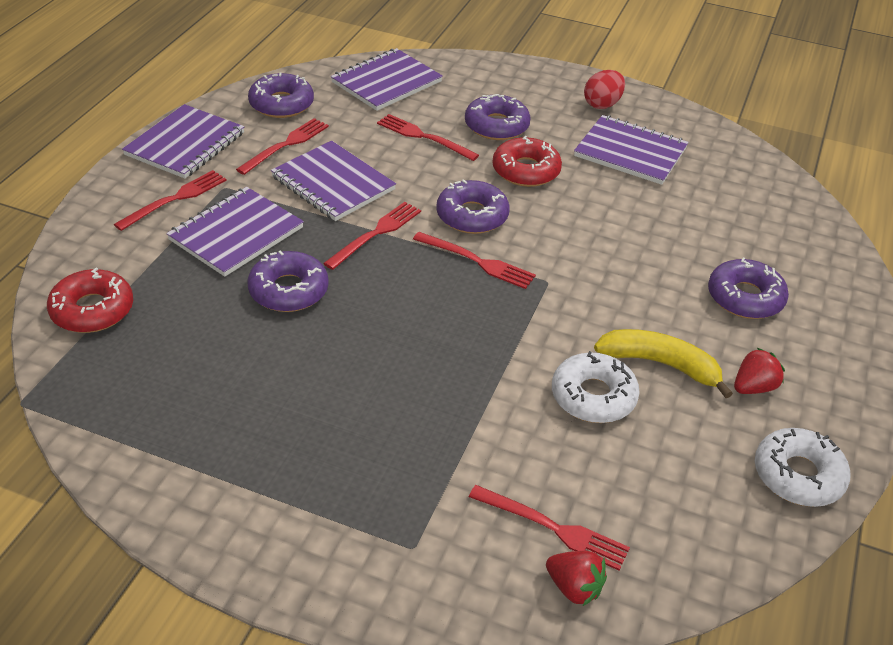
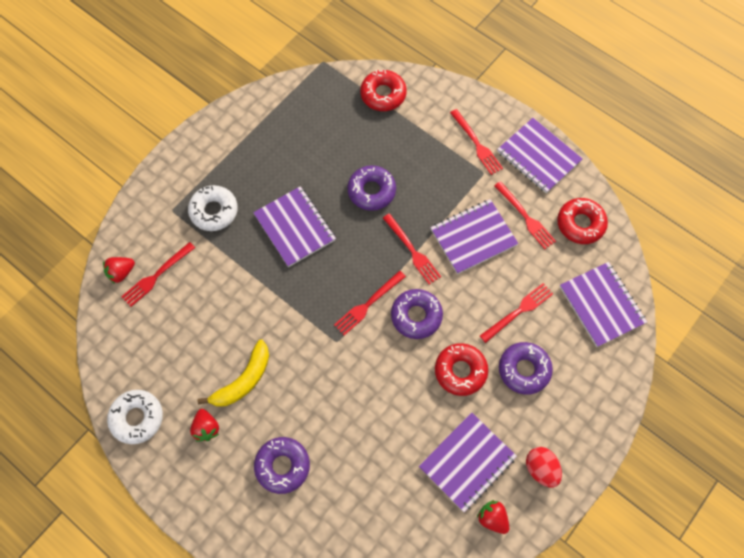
camera: 110 degrees right, 25 degrees up
(236, 234) = (432, 172): purple notebook -> purple notebook (294, 227)
(281, 104) = (580, 224): purple donut -> red donut
(593, 396) = (233, 330): white donut -> white donut (214, 211)
(677, 129) = (492, 518): none -> red strawberry

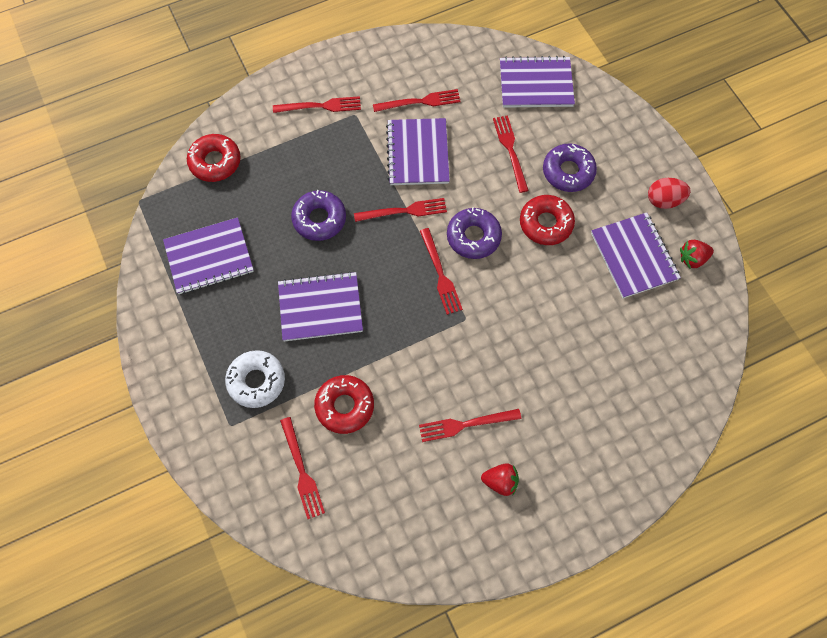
camera: 65 degrees left, 0 degrees up
(121, 273) = (278, 509): red strawberry -> none
(137, 418) = (458, 551): white donut -> none
(243, 380) = (465, 424): yellow banana -> red fork
(282, 466) = (571, 421): purple donut -> none
(538, 156) = (364, 63): purple notebook -> purple notebook (209, 257)
(580, 224) = (450, 63): red donut -> red donut (345, 406)

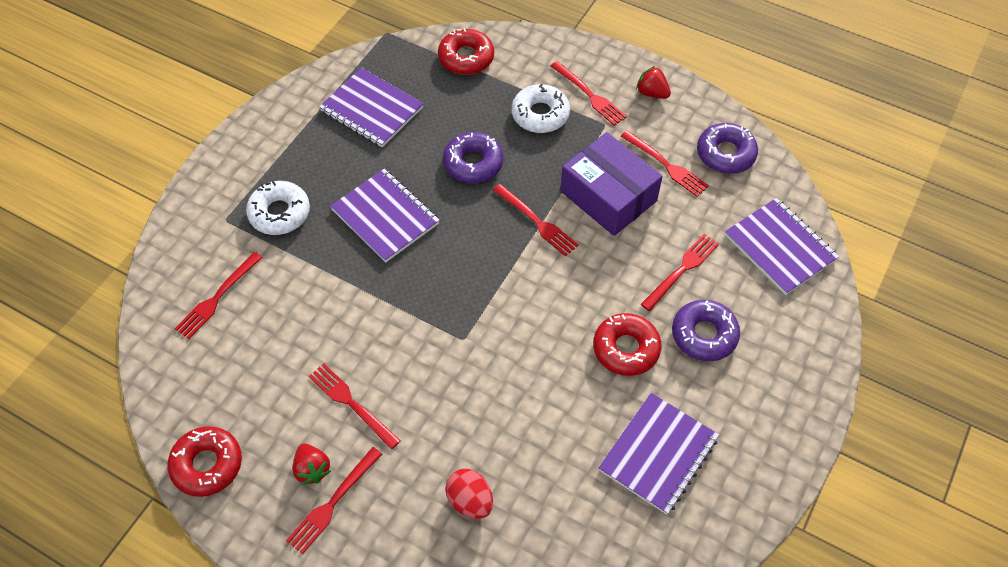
camera: 55 degrees right, 10 degrees down
(311, 148) = (540, 114): none -> white donut
(345, 406) = (302, 293): red donut -> red donut (207, 465)
(418, 153) = (608, 196): purple notebook -> purple box
(440, 274) = (494, 290): red fork -> red fork (333, 503)
(473, 237) = (557, 294): purple donut -> purple donut (725, 154)
(664, 200) = (752, 447): red egg -> red egg (470, 501)
(692, 259) = (705, 516): red strawberry -> red strawberry (652, 93)

